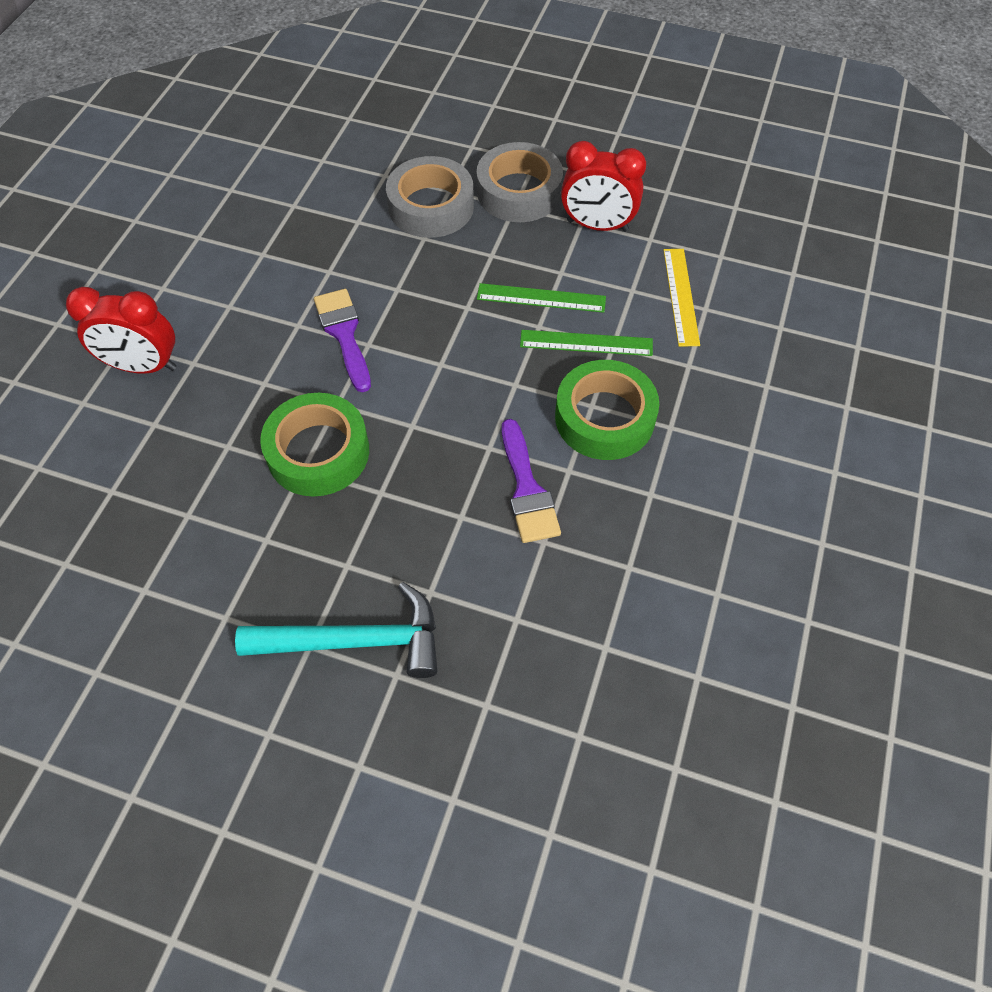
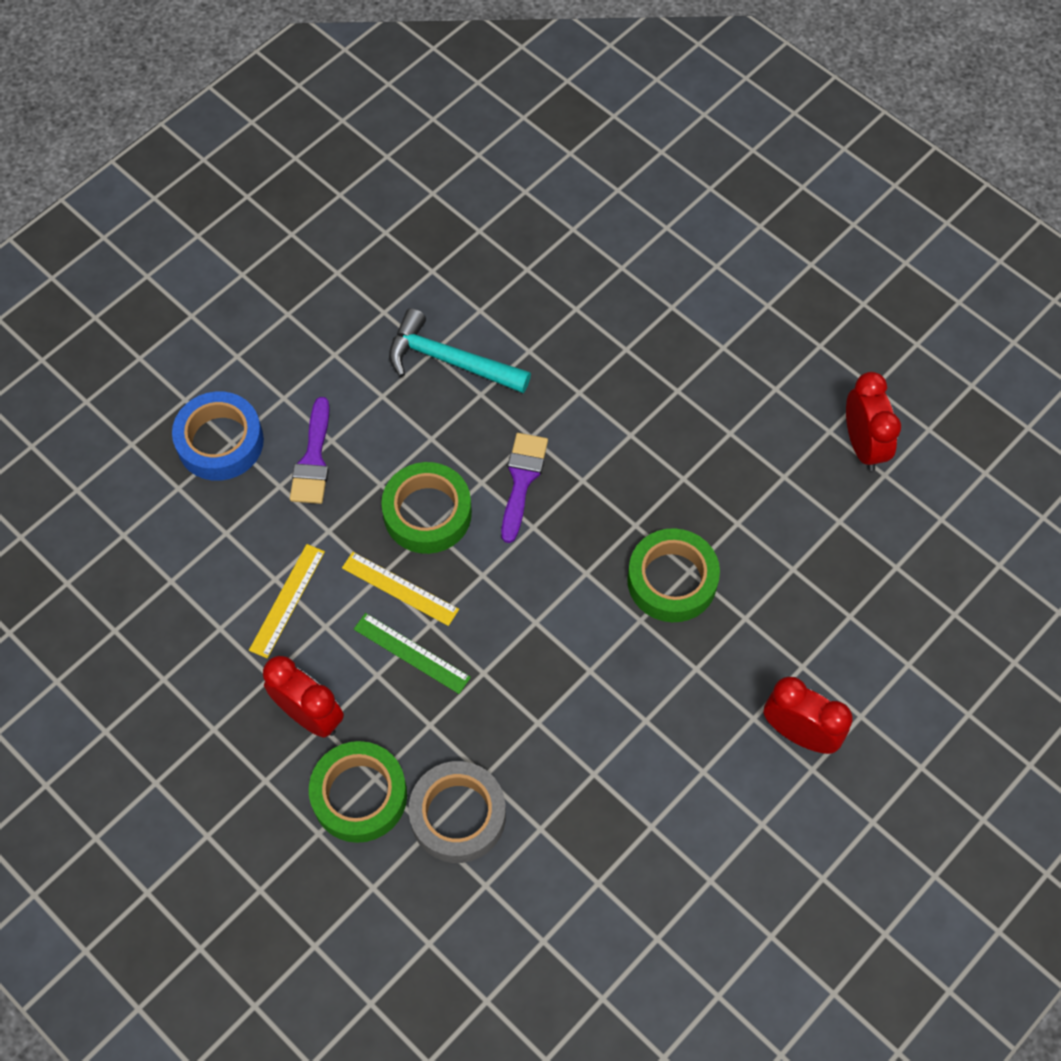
camera: 155 degrees left, 5 degrees up
(131, 701) = (863, 445): none -> red clock
(344, 334) = (607, 690): purple brush -> purple brush (313, 459)
(356, 641) = (696, 422): turquoise hammer -> turquoise hammer (449, 360)
(519, 192) = (359, 795): grey tape -> green tape
(586, 343) = (400, 588): green ruler -> yellow ruler
(858, 402) = (220, 442): none -> blue tape

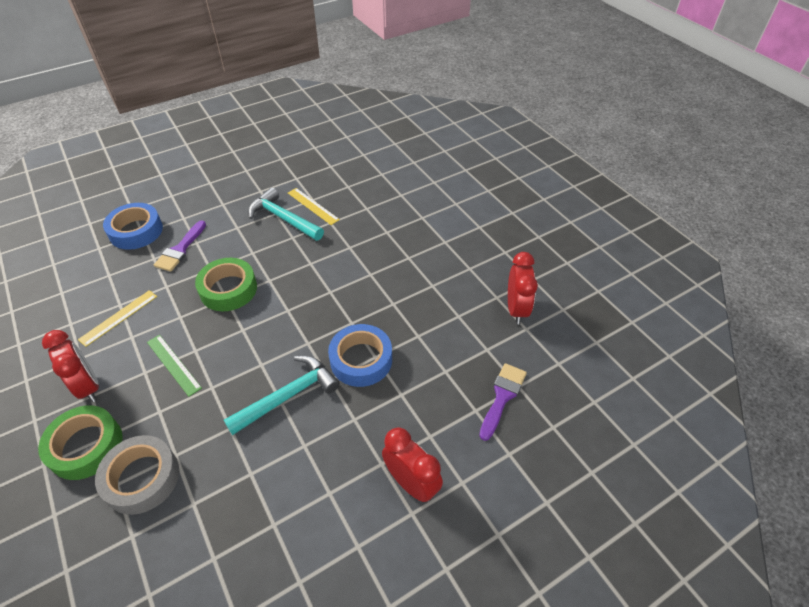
camera: 15 degrees right, 15 degrees down
(400, 588) = (188, 326): yellow ruler -> yellow ruler (313, 206)
(522, 480) = (293, 284): purple brush -> purple brush (502, 397)
(594, 658) = (288, 396): none -> turquoise hammer
(672, 580) = (361, 360): green tape -> blue tape

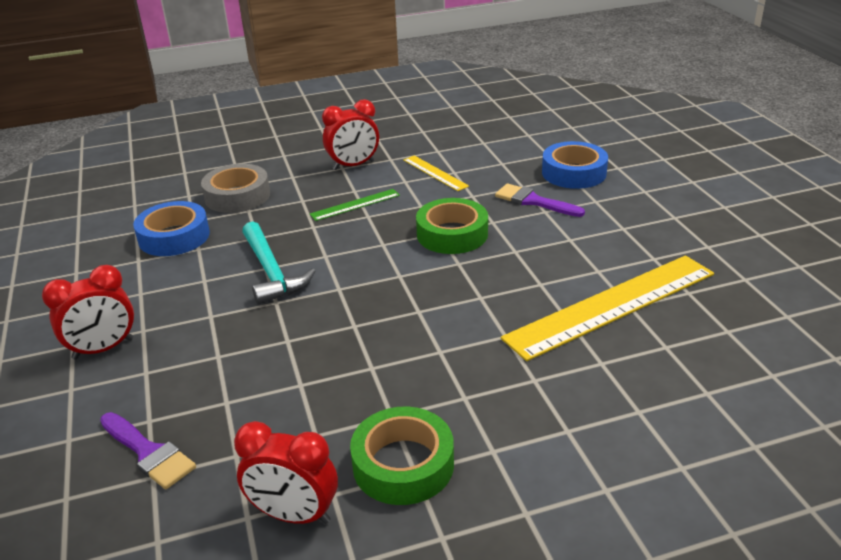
camera: 105 degrees right, 15 degrees down
(86, 446) = (288, 170): green tape -> green tape (403, 464)
(283, 218) = (584, 277): turquoise hammer -> none
(313, 206) = (612, 305): yellow ruler -> yellow ruler, size x2.16
(361, 360) = (289, 328): blue tape -> blue tape (174, 237)

